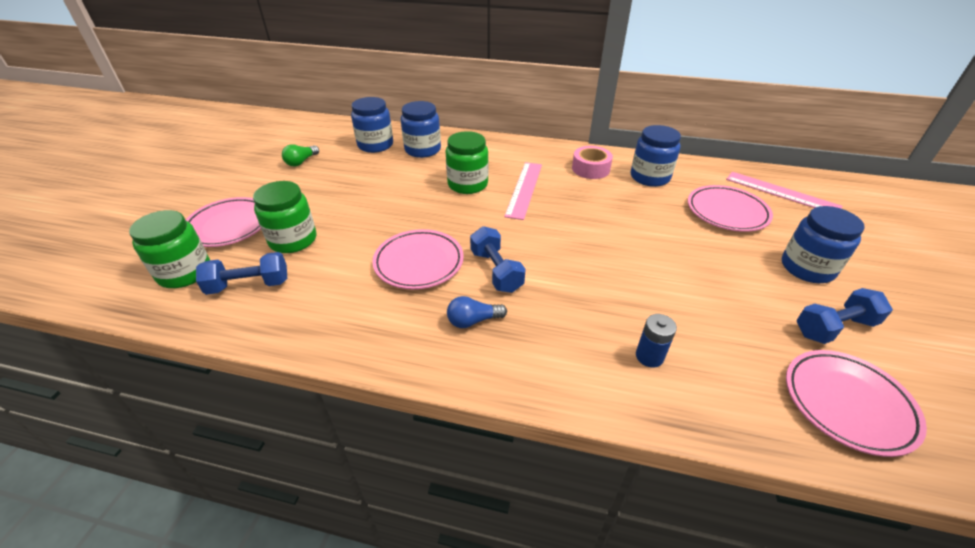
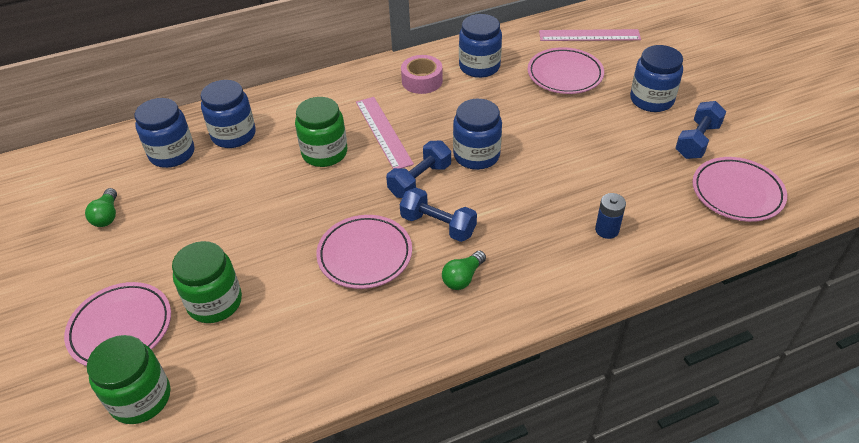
camera: 35 degrees left, 5 degrees up
(249, 285) = (228, 368): blue dumbbell -> blue dumbbell (420, 180)
(473, 321) = (463, 278): blue light bulb -> green light bulb
(582, 236) = (476, 155): none -> blue jar

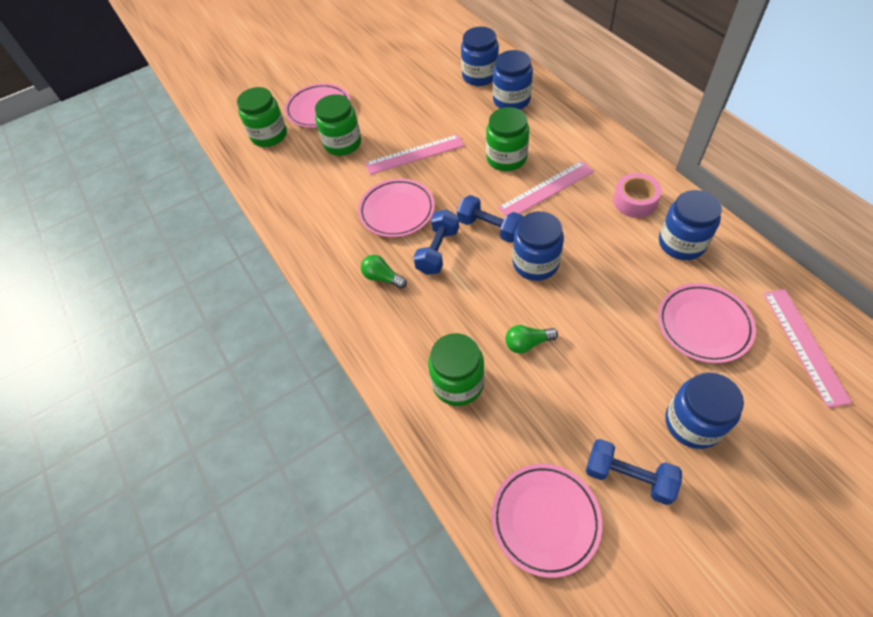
camera: 85 degrees right, 10 degrees up
(107, 216) = (410, 68): green light bulb -> green light bulb (527, 343)
(277, 229) = (414, 154): none -> pink ruler
(607, 230) = (458, 383): blue battery -> green jar

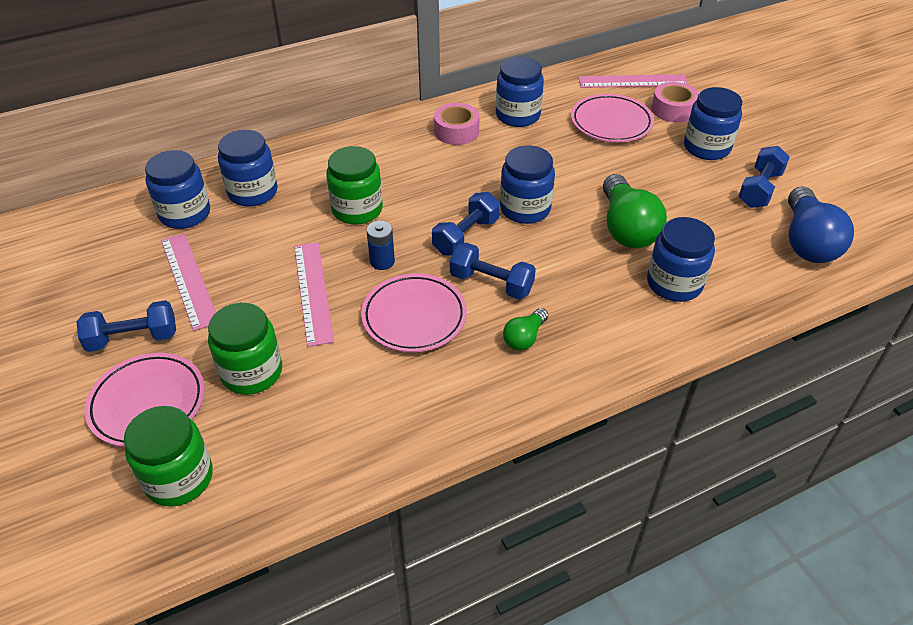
camera: 90 degrees left, 10 degrees down
(366, 89) = (133, 338): none -> blue dumbbell
(451, 183) = (382, 261): none -> blue battery
(458, 383) = (674, 283): green jar -> blue jar
(527, 343) = (626, 228): green light bulb -> green light bulb, size x1.94
(545, 520) = (807, 242): pink plate -> blue light bulb
(546, 189) = (420, 186): pink ruler -> pink ruler (189, 279)
(760, 389) = (673, 109): none -> pink tape

